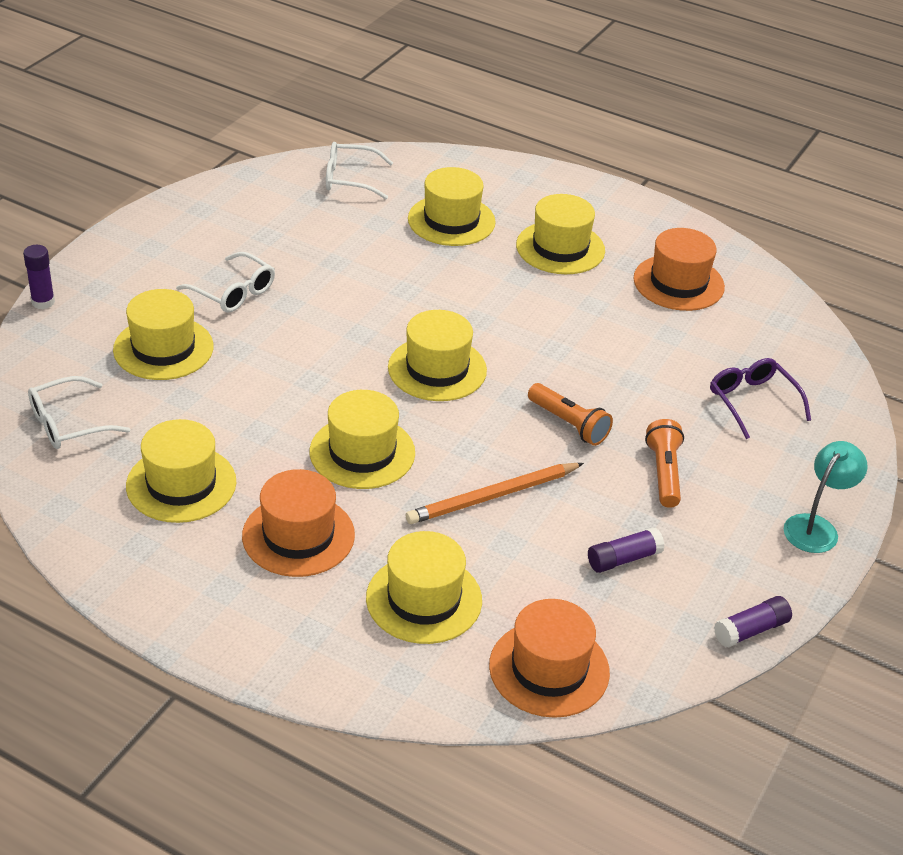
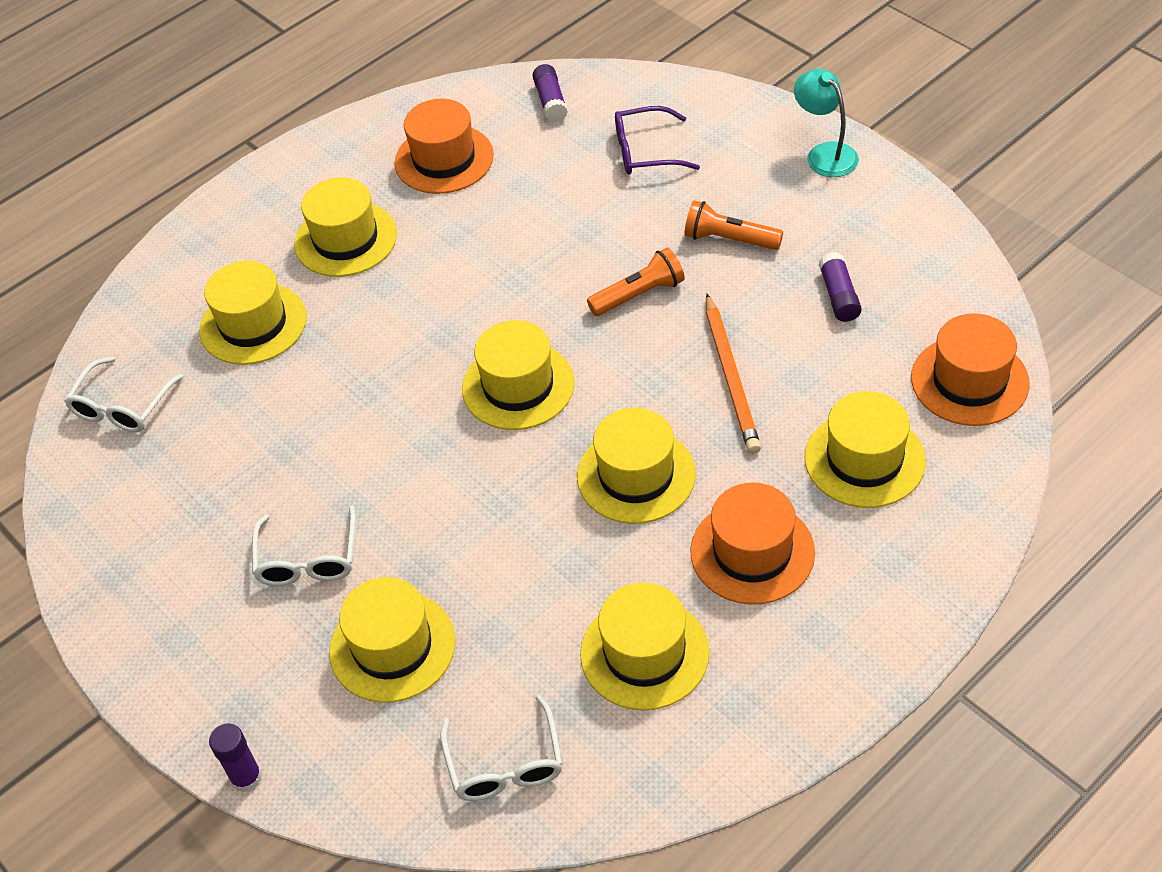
camera: 65 degrees left, 10 degrees up
(233, 292) = (308, 559): white glasses -> white glasses turned 120 degrees clockwise
(751, 630) = (943, 230): purple glue stick -> purple glue stick (550, 101)

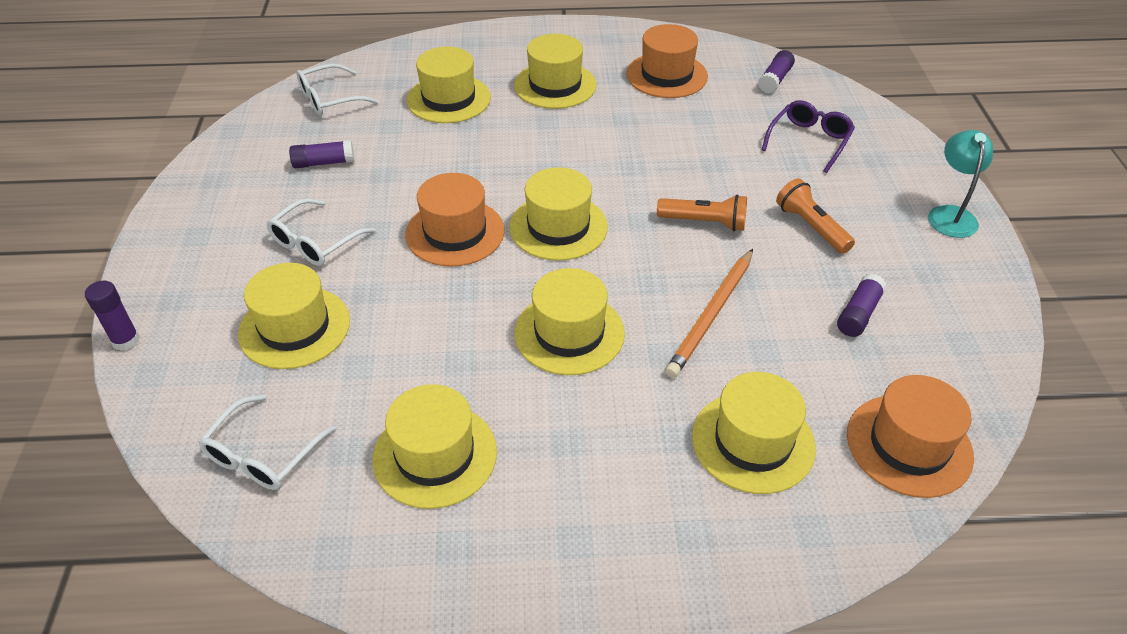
camera: 35 degrees right, 5 degrees down
(209, 477) = (324, 163): none -> purple glue stick
(645, 151) = (809, 141): purple glasses -> purple glasses turned 90 degrees clockwise
(752, 552) = (590, 444): orange hat -> orange hat (455, 232)

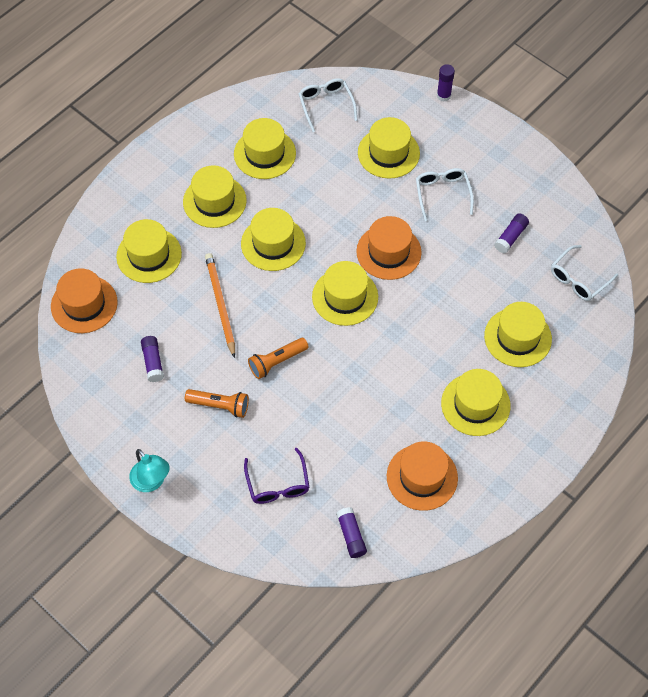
camera: 135 degrees right, 15 degrees up
(330, 99) = (578, 279): white glasses -> white glasses turned 150 degrees counterclockwise
(583, 444) = (214, 201): none -> yellow hat

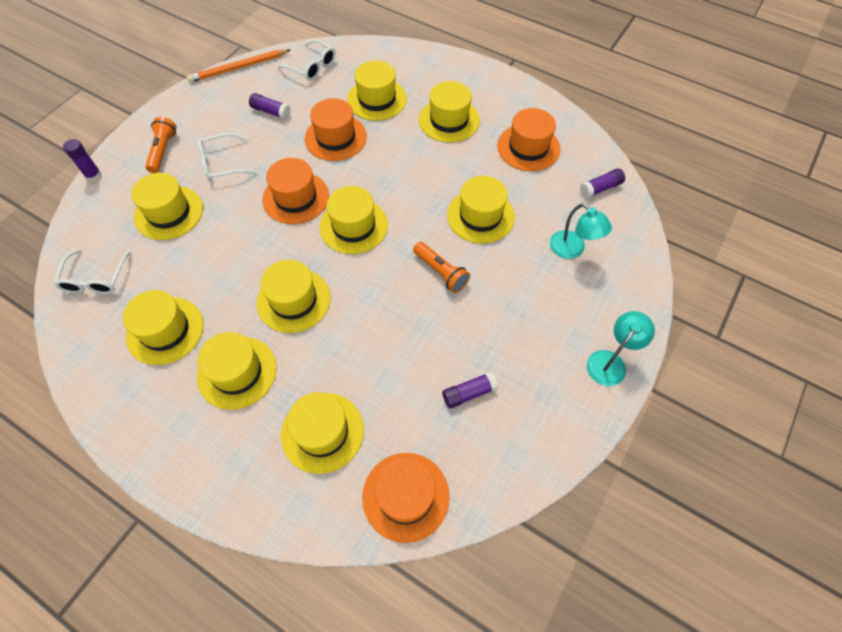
camera: 100 degrees left, 0 degrees up
(219, 406) = (504, 315): orange flashlight -> orange flashlight (163, 151)
(220, 304) = (381, 338): orange pencil -> orange pencil (238, 68)
(278, 484) = (572, 250): purple glasses -> turquoise lamp
(326, 105) = (95, 279): white glasses -> white glasses turned 60 degrees counterclockwise
(336, 409) = (480, 216): none -> yellow hat
(464, 292) = (335, 137): none -> orange hat

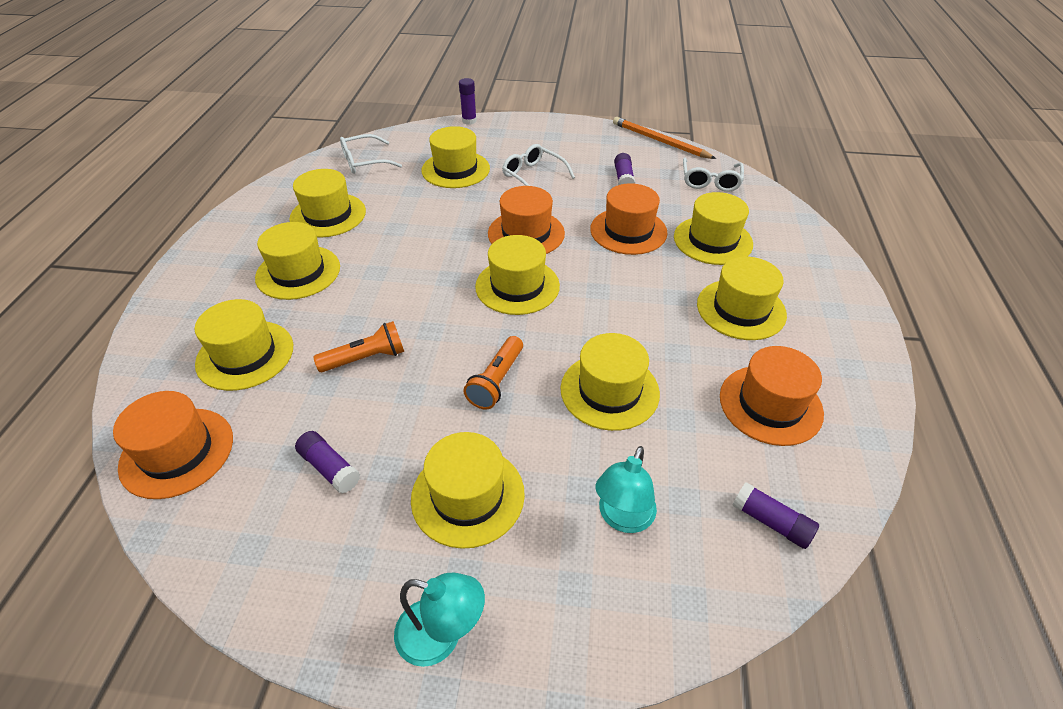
camera: 65 degrees right, 15 degrees down
(163, 151) = (522, 141): orange flashlight -> orange flashlight (365, 358)
(294, 300) = (397, 278): yellow hat -> yellow hat (468, 496)

